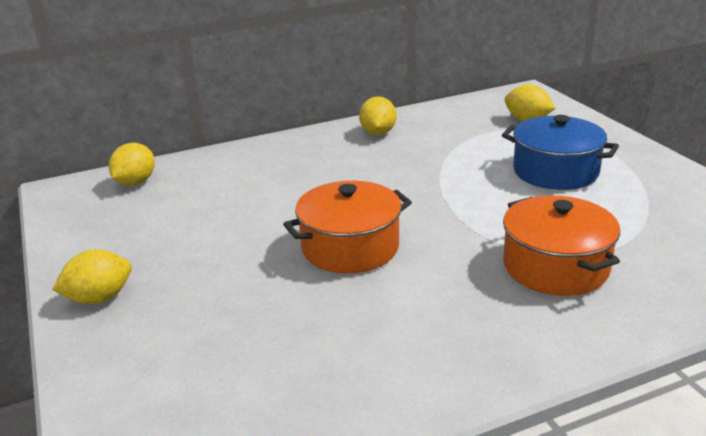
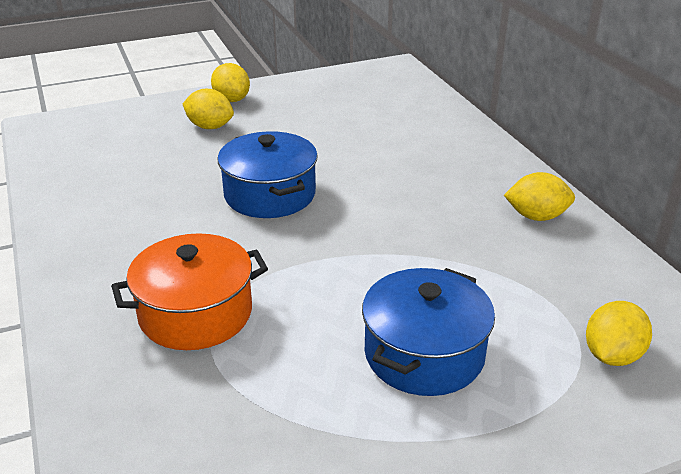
camera: 90 degrees right, 5 degrees up
(135, 182) = (407, 93): yellow lemon -> yellow lemon (210, 127)
(350, 247) = (270, 194): orange pot -> blue pot

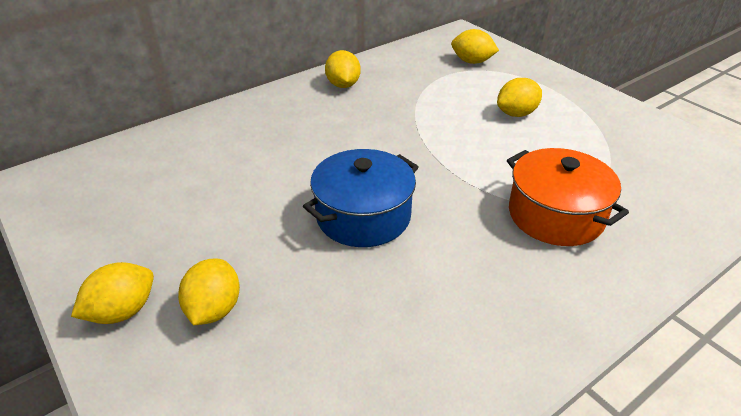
camera: 105 degrees left, 5 degrees up
(424, 354) = (516, 114): blue pot -> yellow lemon

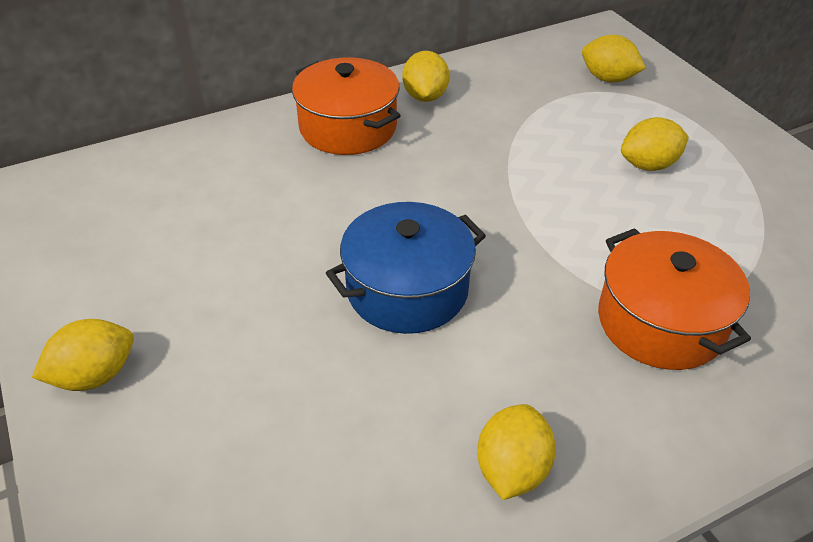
camera: 10 degrees right, 5 degrees up
(214, 309) = (199, 389): yellow lemon -> yellow lemon (512, 469)
(289, 111) = (348, 127): none -> orange pot

